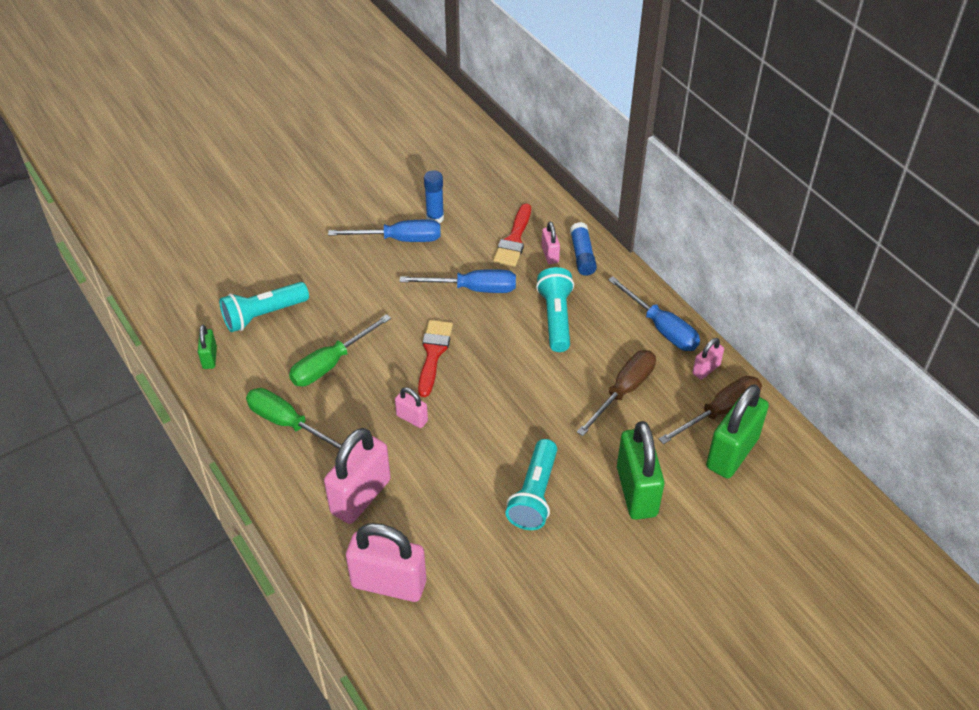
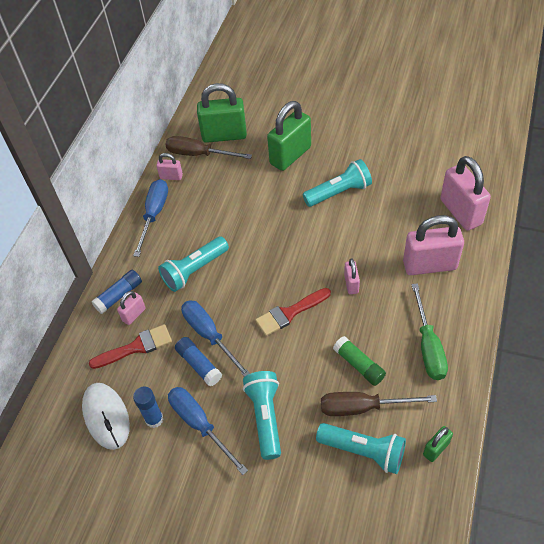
camera: 125 degrees left, 5 degrees up
(330, 364) = (359, 365): green screwdriver -> green glue stick
(359, 278) = (265, 417): none -> turquoise flashlight
(452, 267) = (199, 365): none -> blue glue stick
(469, 194) = (106, 416): none -> white mouse
(624, 391) = (224, 201): brown screwdriver -> brown screwdriver (362, 407)

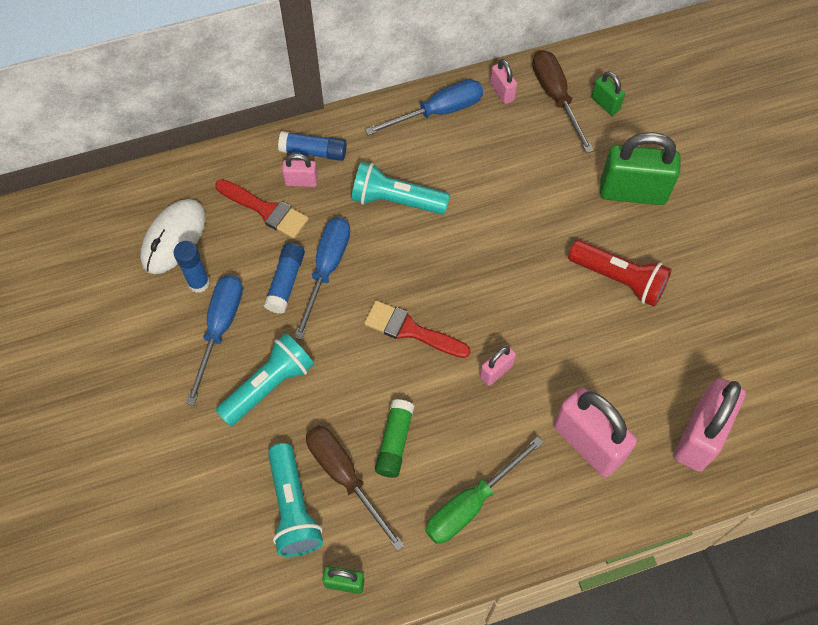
camera: 50 degrees right, 10 degrees up
(224, 135) = (605, 104): green padlock -> green padlock, size x0.49
(339, 192) = (619, 279): turquoise flashlight -> red flashlight

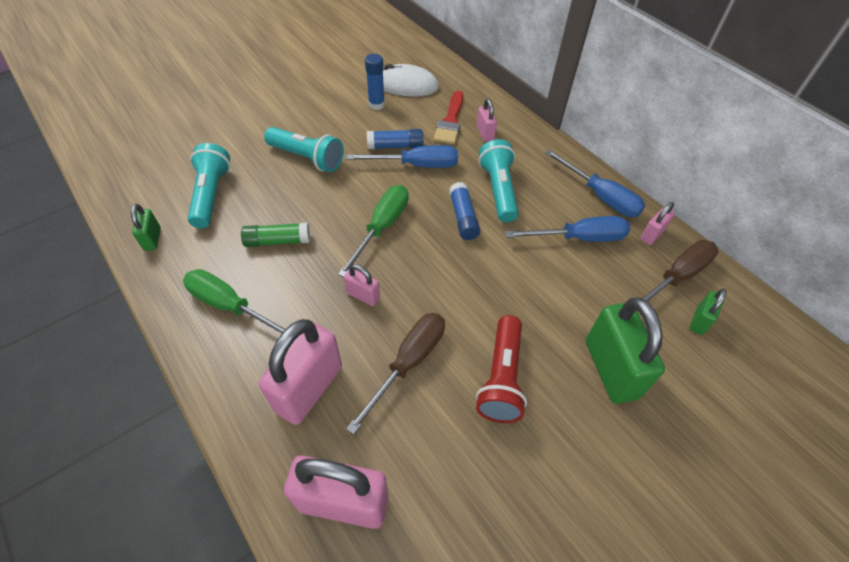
camera: 70 degrees right, 10 degrees down
(220, 328) = (345, 123): blue screwdriver -> blue screwdriver (579, 238)
(293, 508) = (211, 195): turquoise flashlight -> turquoise flashlight turned 120 degrees clockwise
(313, 151) = (514, 133): blue glue stick -> blue glue stick (463, 217)
(345, 476) = (242, 218): brown screwdriver -> brown screwdriver (408, 363)
(410, 330) = (382, 227): red brush -> green screwdriver

